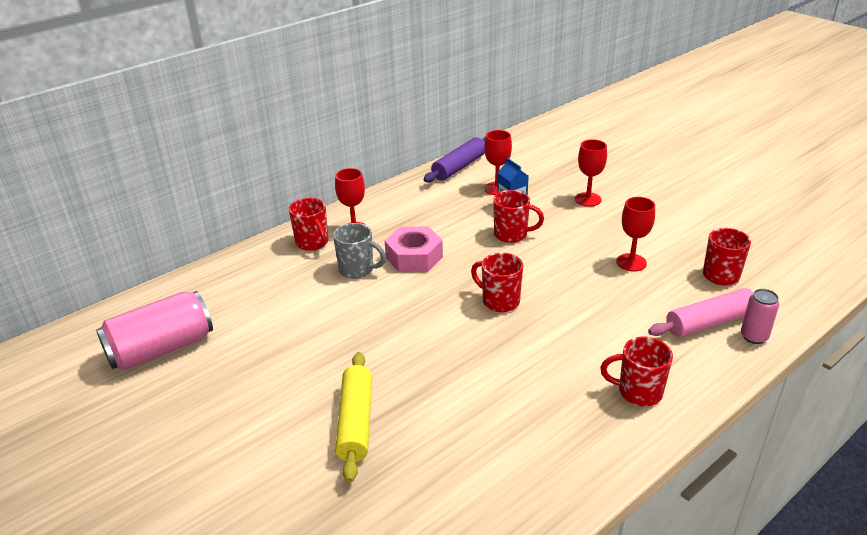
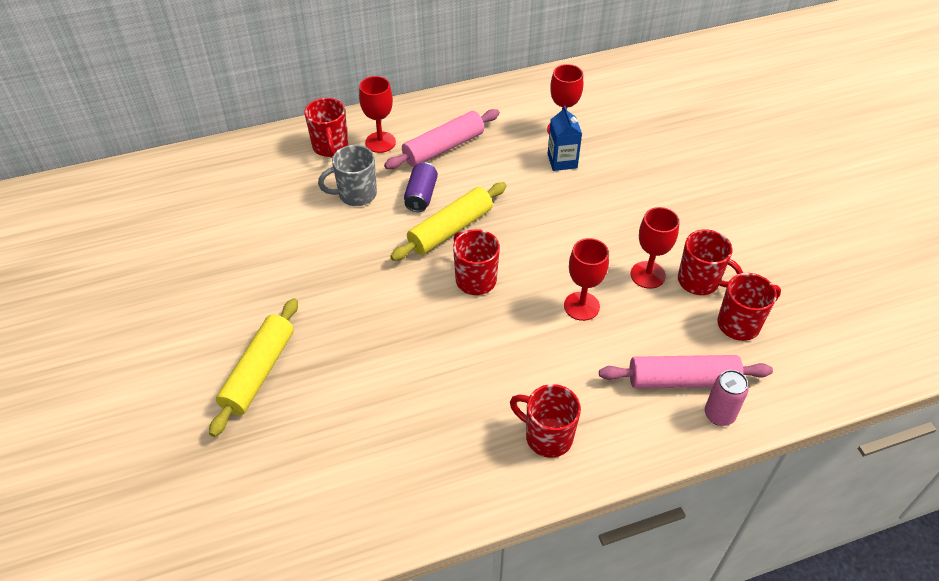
camera: 20 degrees right, 15 degrees up
(161, 349) = (132, 231): pink can -> none
(357, 270) = (356, 195): grey mug -> grey mug turned 120 degrees clockwise
(410, 221) = (443, 147): none -> pink rolling pin
(414, 257) = (421, 196): pink nut -> purple can
(454, 273) = (450, 229): none -> yellow rolling pin
(459, 167) = (538, 88): purple rolling pin -> none
(512, 235) = (540, 198): red mug -> red mug (699, 281)
(588, 199) = (655, 174): red goblet -> red goblet (581, 306)

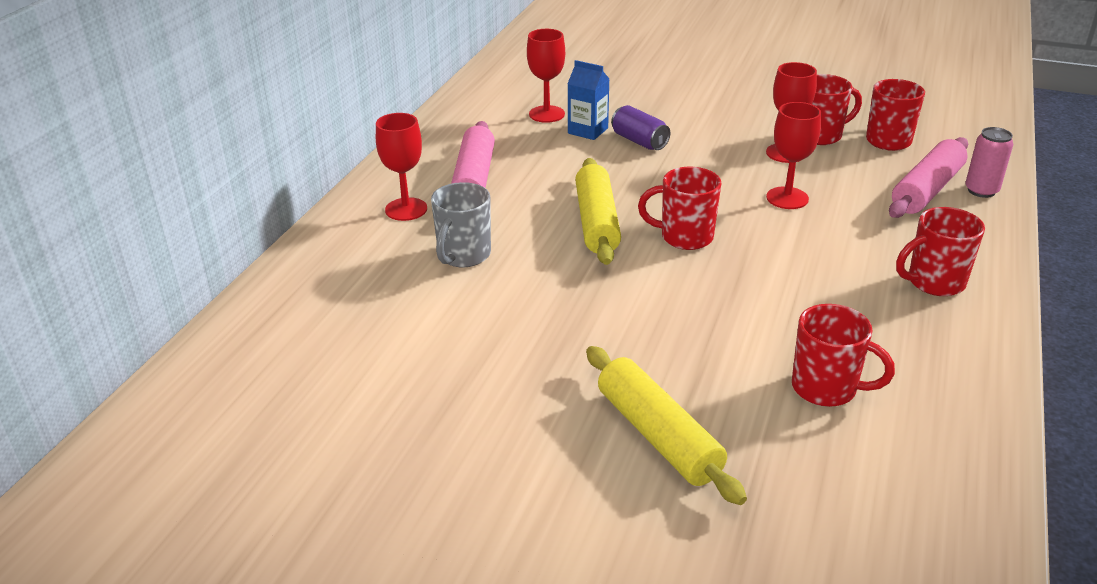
camera: 50 degrees left, 15 degrees down
(330, 147) = (362, 242): red mug -> red mug (826, 389)
(421, 196) = (524, 218): purple can -> purple can (639, 141)

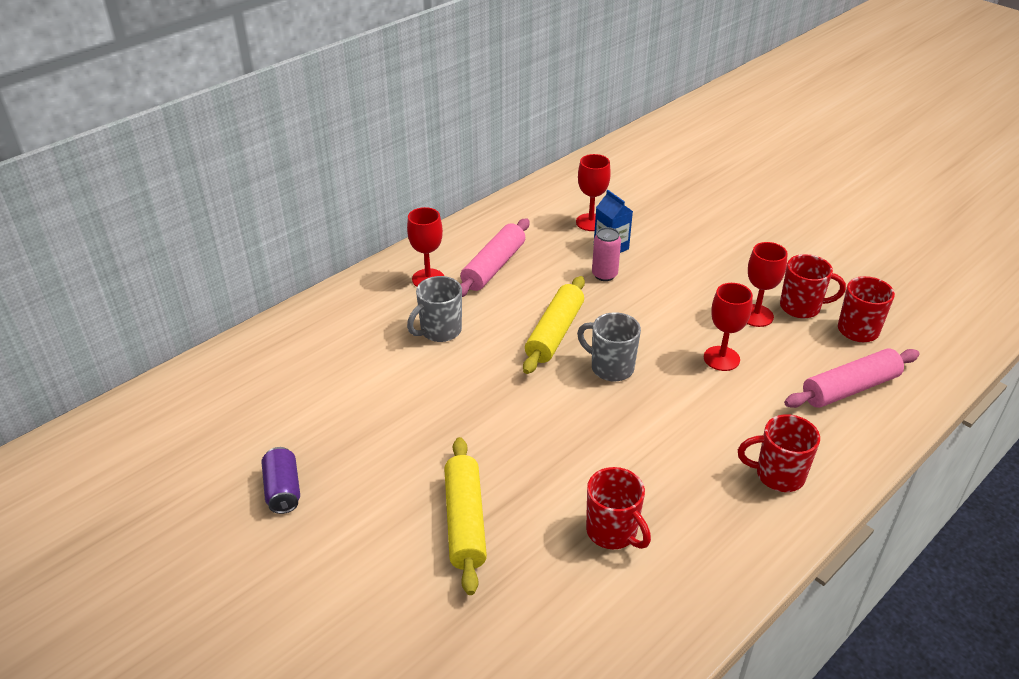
camera: 25 degrees right, 5 degrees up
(639, 141) = (644, 269): purple can -> purple can (283, 490)
(684, 237) = (610, 367): red mug -> grey mug
(981, 191) = (899, 405): pink can -> pink can (604, 275)

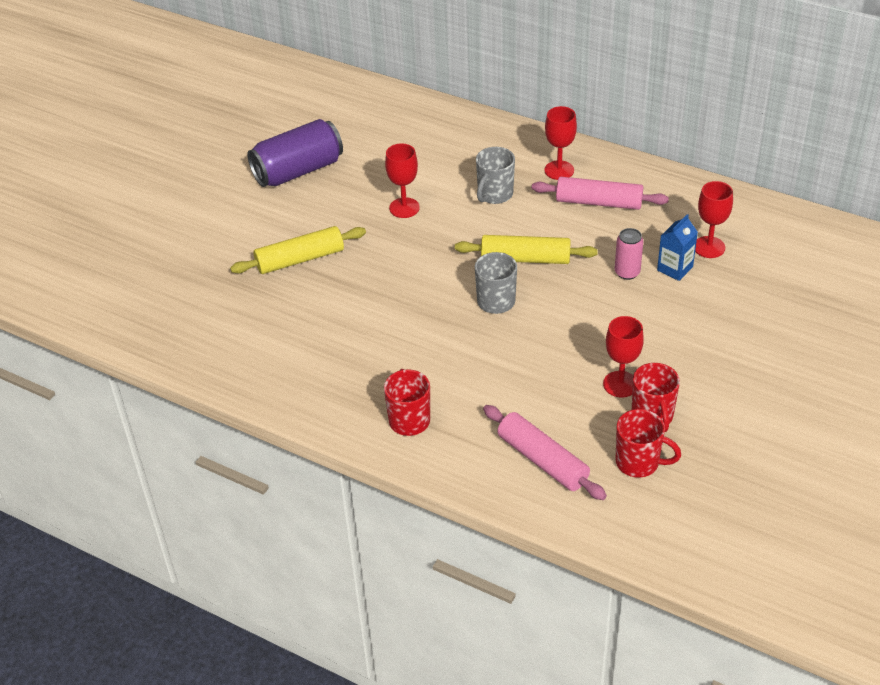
camera: 75 degrees right, 5 degrees up
(283, 490) = (298, 170): purple can -> purple can, size x1.92
(439, 331) = (494, 195): grey mug -> grey mug turned 90 degrees counterclockwise
(613, 532) = (315, 334): red mug -> none
(721, 358) = (543, 368): red goblet -> red goblet (404, 208)

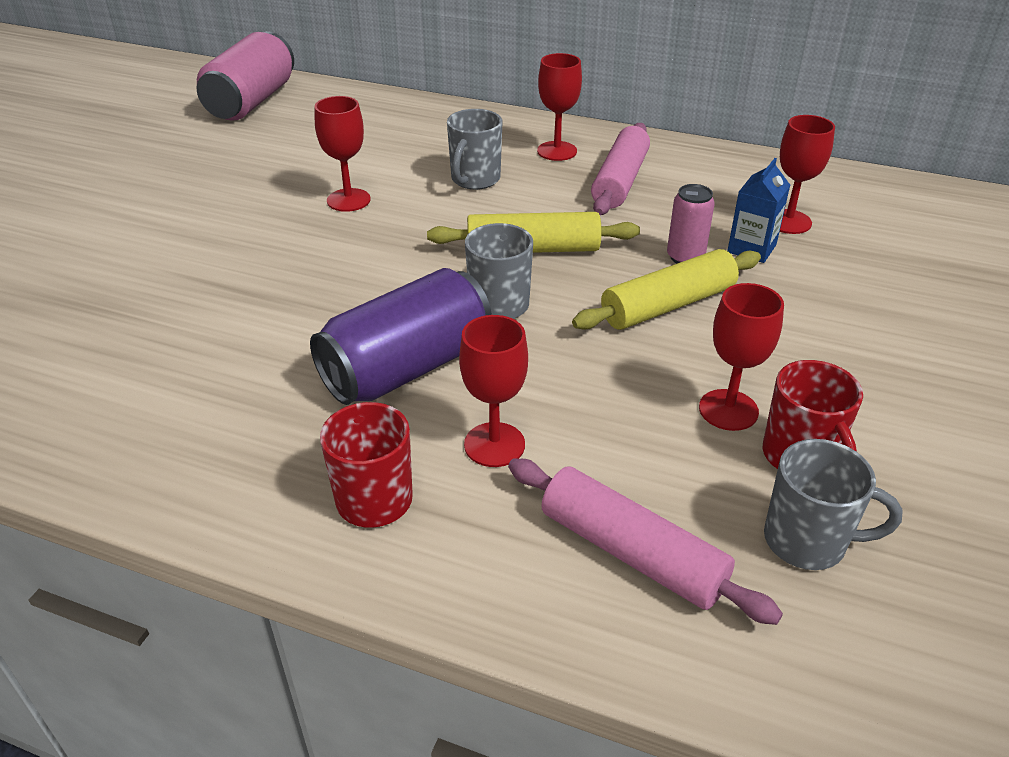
camera: 10 degrees left, 5 degrees down
(298, 170) = (196, 167): purple can -> purple can (407, 368)
(300, 259) = (190, 268): yellow rolling pin -> yellow rolling pin (668, 305)
(335, 105) = (252, 102): none -> pink can
(479, 394) = (494, 445): none -> red goblet
(599, 202) = (619, 181): pink rolling pin -> pink rolling pin turned 75 degrees counterclockwise
(639, 463) = (807, 541): red mug -> grey mug

